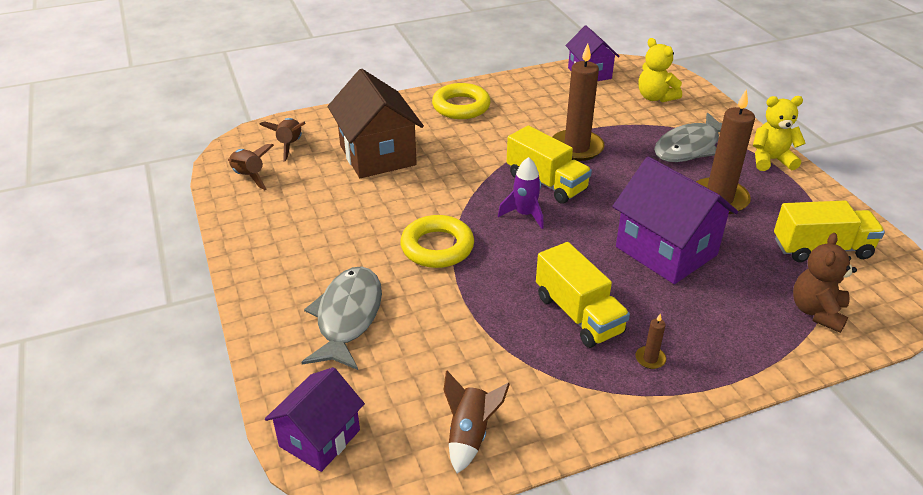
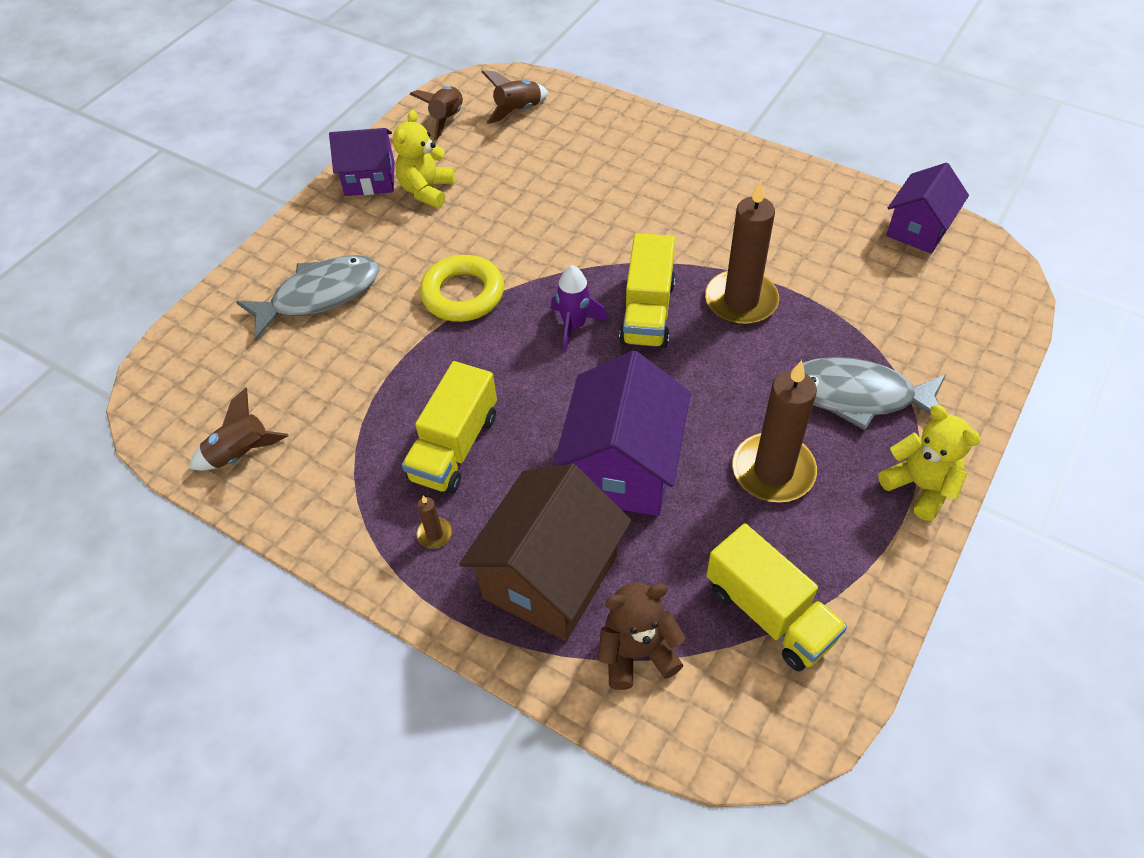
camera: 55 degrees right, 15 degrees up
(319, 438) = (175, 365): purple house -> purple house (370, 179)
(377, 155) = (563, 171): brown house -> brown house (550, 577)
(461, 106) = (716, 173): yellow ring -> none
(655, 97) = (937, 312): yellow teddy bear -> yellow teddy bear (427, 190)

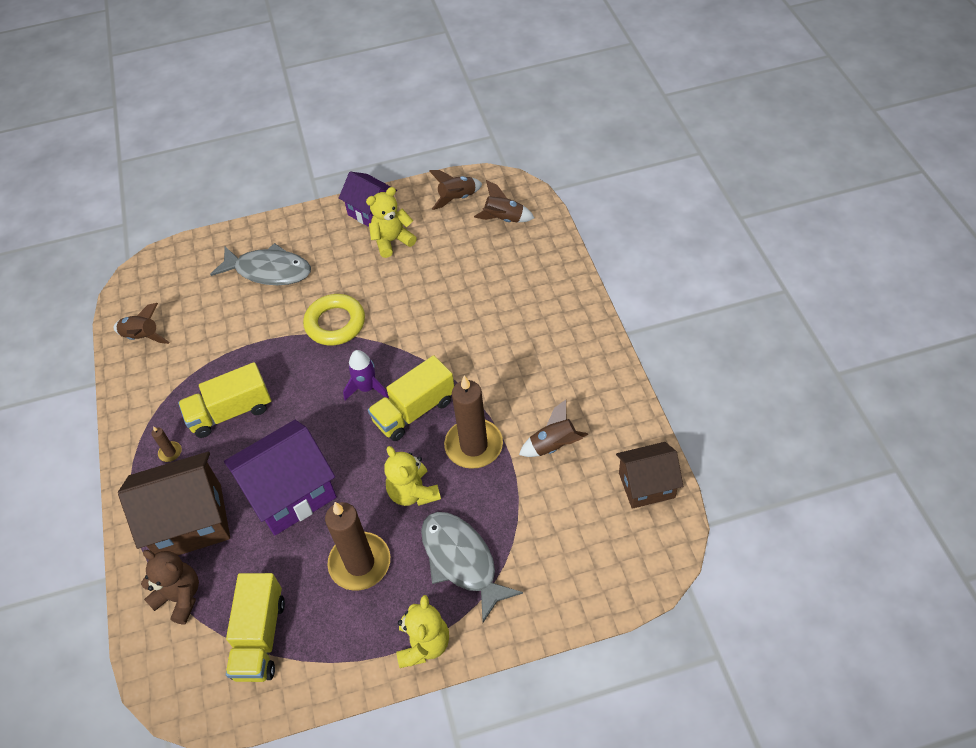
camera: 45 degrees right, 0 degrees up
(740, 377) = (413, 492): none -> yellow teddy bear
(807, 253) = (553, 445): none -> brown rocket
(918, 229) = (646, 485): purple house -> brown house

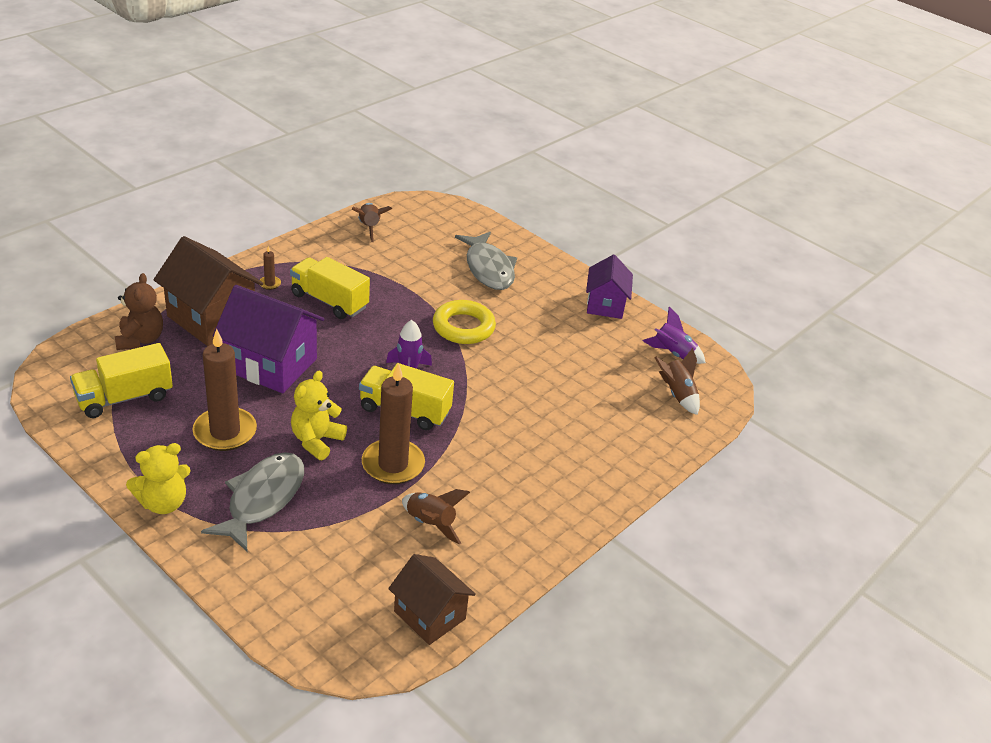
camera: 50 degrees right, 15 degrees down
(392, 241) = (584, 329): yellow teddy bear -> none
(457, 198) = (673, 353): brown rocket -> purple rocket

